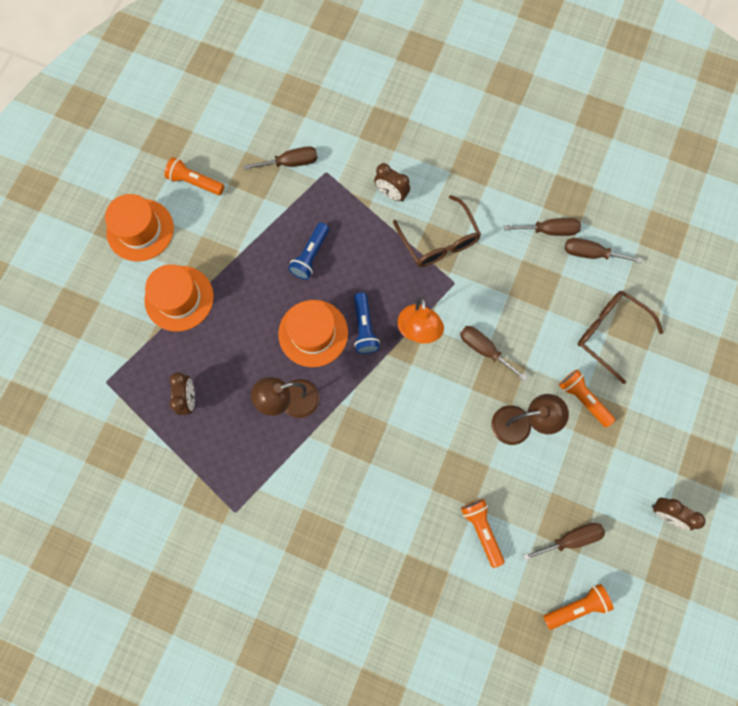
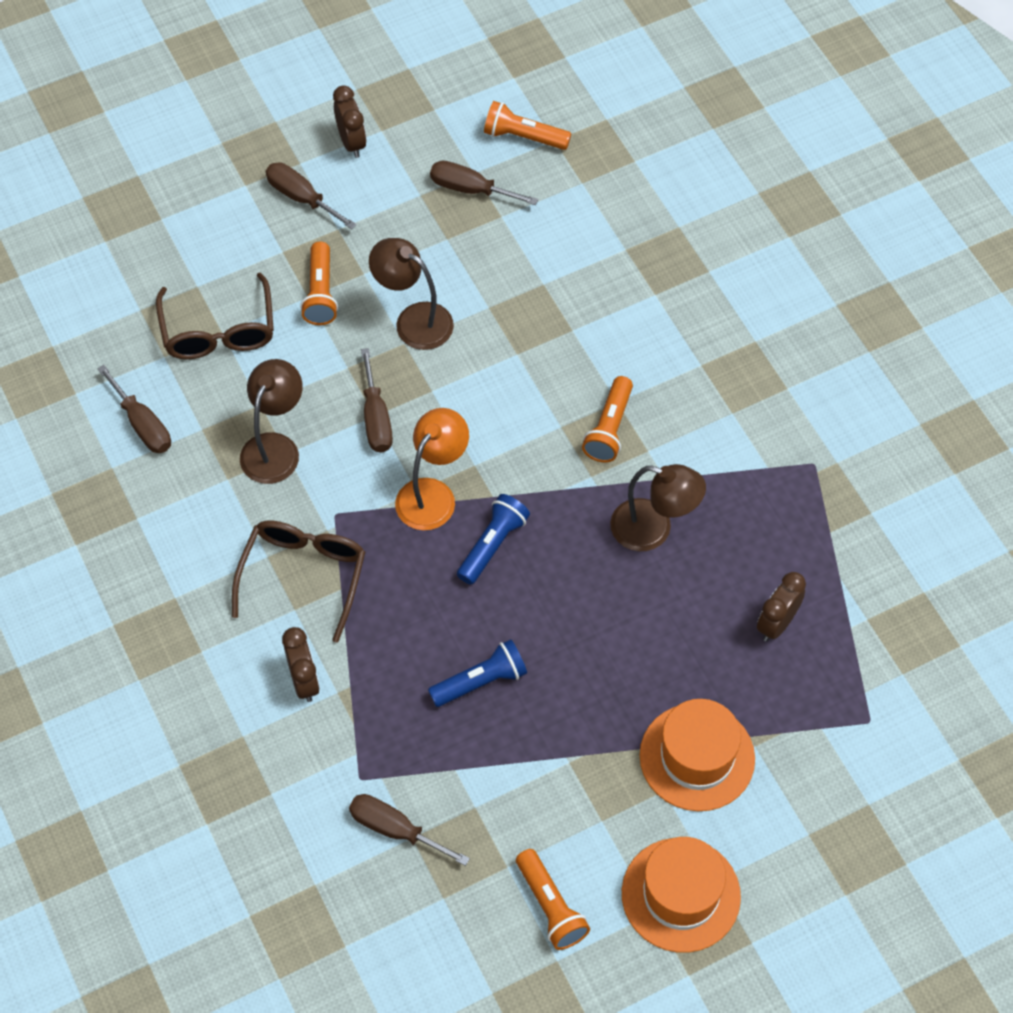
camera: 140 degrees left, 15 degrees down
(313, 333) = (560, 585): orange hat -> none
(482, 530) = (554, 259): orange flashlight -> orange flashlight (609, 428)
(517, 293) = (275, 447): none -> brown lamp
(549, 230) = (160, 486): brown screwdriver -> brown screwdriver (301, 198)

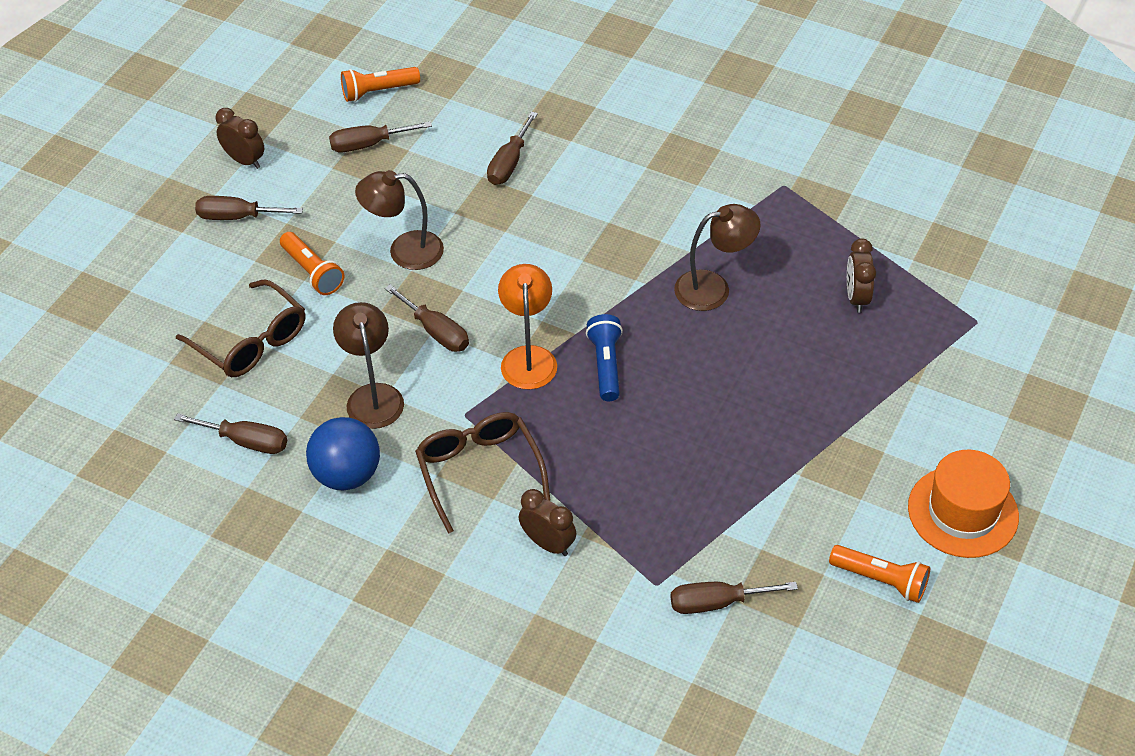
camera: 35 degrees left, 10 degrees down
(196, 508) = (347, 474): none -> blue ball
(481, 682) = (684, 461): blue flashlight -> none
(579, 285) = (509, 163): none -> brown screwdriver
(609, 428) = (619, 242): orange flashlight -> none
(697, 757) = (886, 415): orange hat -> none

